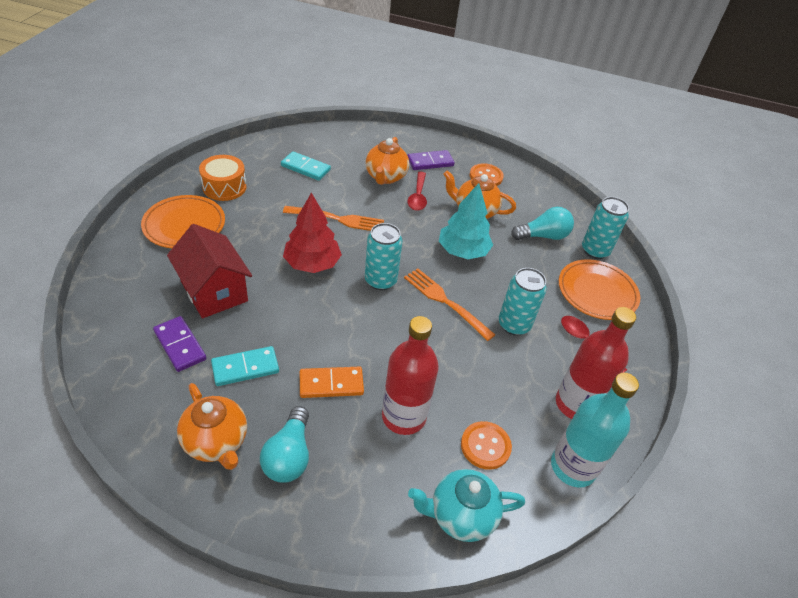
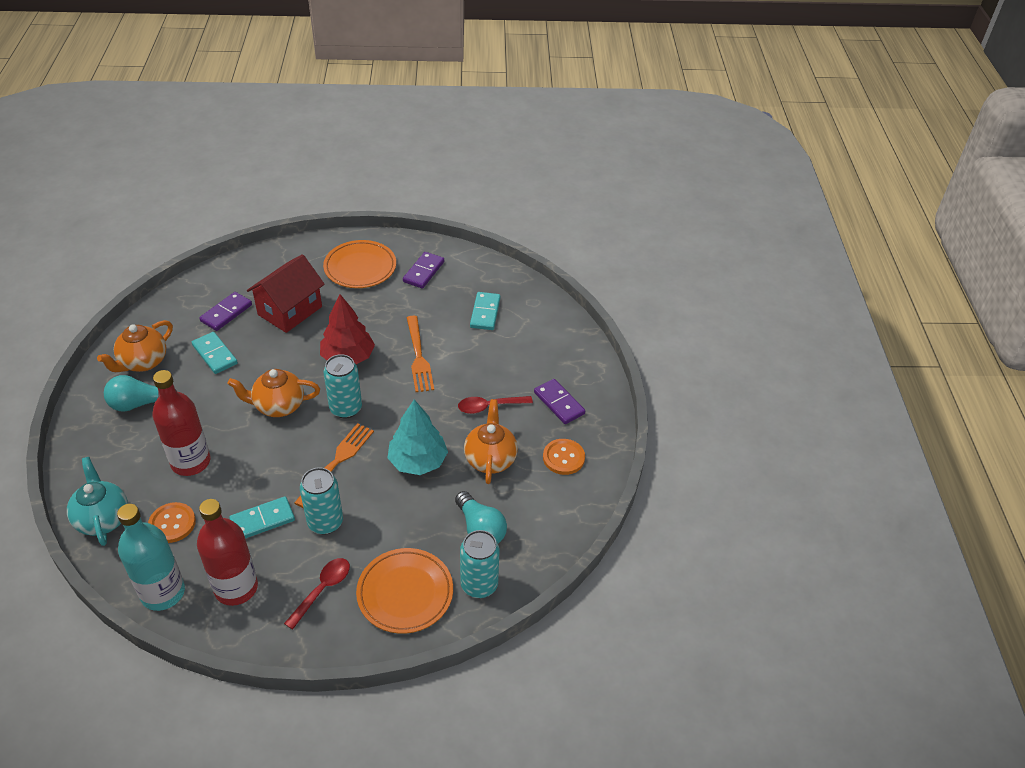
camera: 75 degrees right, 0 degrees up
(224, 187) = (424, 272): orange drum -> purple domino
(331, 384) = (212, 408): orange domino -> none
(385, 177) = (507, 374): orange teapot -> orange teapot (278, 406)
(500, 369) = (262, 520): none -> turquoise domino

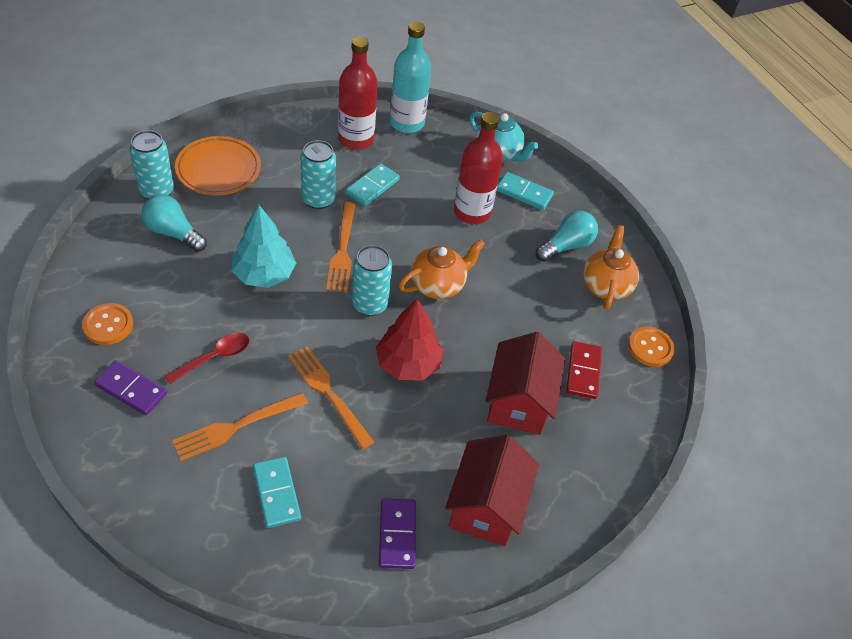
camera: 150 degrees right, 5 degrees up
(172, 523) = (442, 165): orange button -> orange button (650, 348)
(215, 354) = (547, 317): turquoise domino -> turquoise domino (524, 193)
(226, 313) = (583, 372): purple domino -> red domino
(322, 590) = (288, 154): red spoon -> none
(360, 267) = (486, 506): orange plate -> red house
(490, 459) = (189, 299): orange teapot -> none
(493, 356) = (236, 427): none -> orange fork

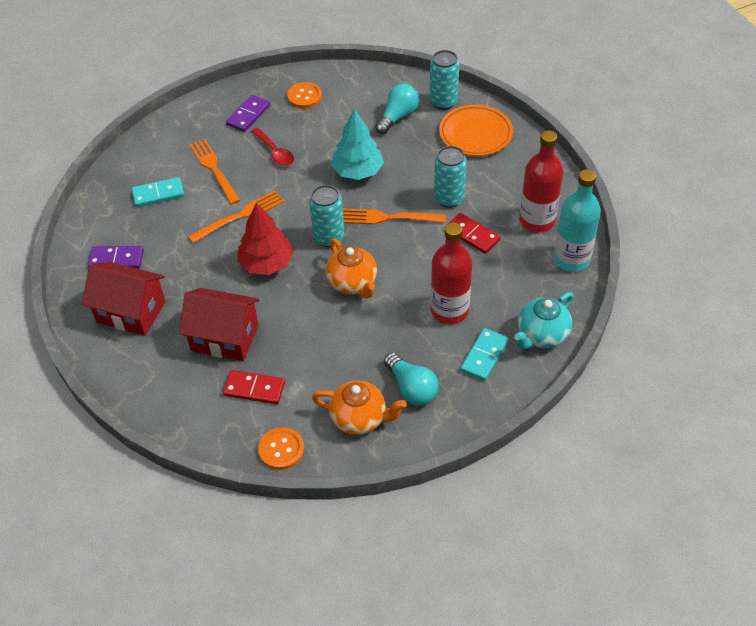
camera: 100 degrees right, 0 degrees up
(372, 187) = (472, 235): turquoise domino -> red domino

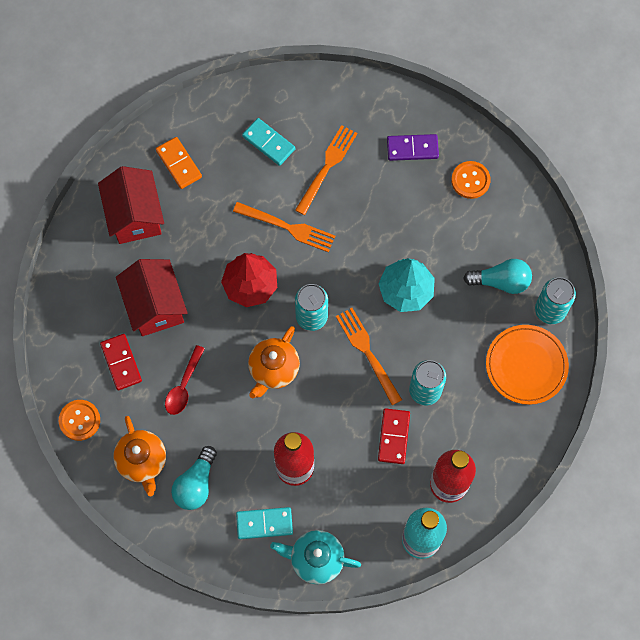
camera: 55 degrees right, 20 degrees up
(116, 259) = (179, 164): purple domino -> orange domino
(275, 152) = (382, 203): red spoon -> red spoon (184, 386)

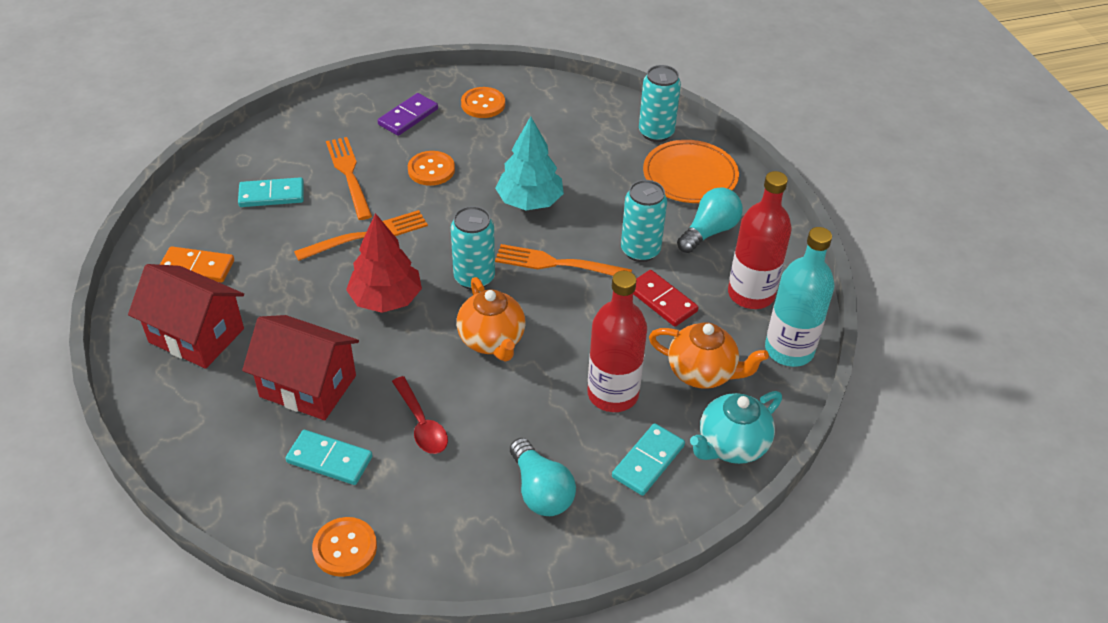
camera: 50 degrees left, 25 degrees down
(121, 362) = (329, 459): red domino -> turquoise domino
(142, 461) = (461, 522): orange teapot -> orange teapot (702, 373)
(377, 208) = (431, 170): none -> orange button
(501, 281) = (595, 143): turquoise light bulb -> turquoise light bulb (709, 231)

